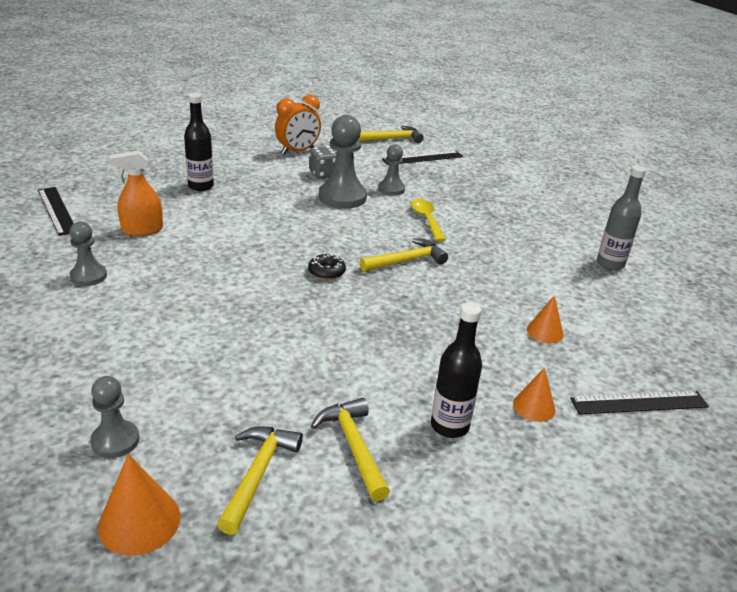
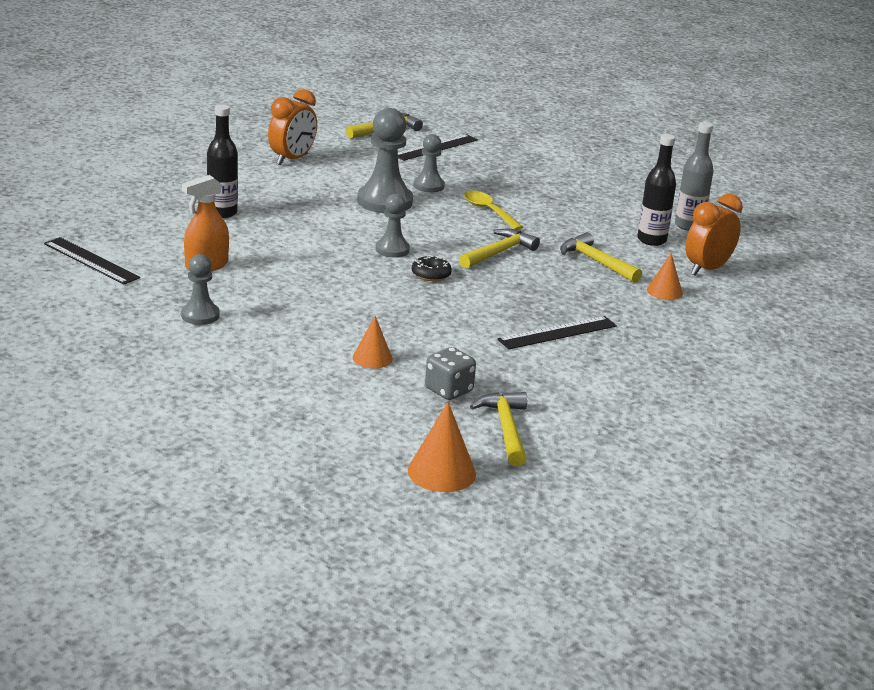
camera: 20 degrees left, 5 degrees down
(115, 441) = (368, 429): grey pawn -> grey pawn (392, 250)
(323, 174) = (343, 180): grey dice -> grey dice (448, 390)
(353, 446) = (566, 398): yellow hammer -> yellow hammer (596, 262)
(449, 426) = (631, 372): black bottle -> black bottle (651, 240)
(534, 406) = (689, 347): orange cone -> orange cone (372, 358)
(604, 314) = (707, 269): none -> orange clock
(639, 403) = (770, 330): black ruler -> black ruler (557, 333)

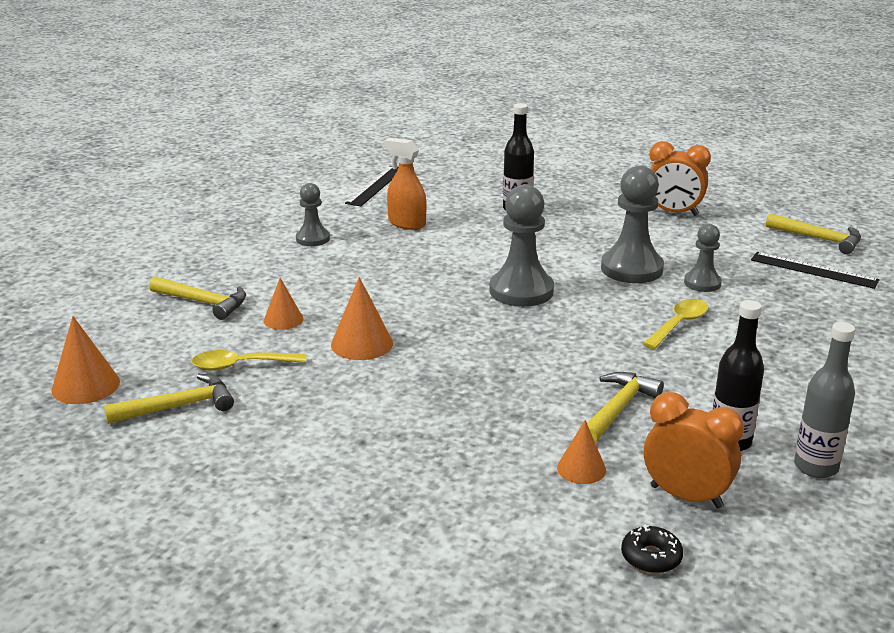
camera: 75 degrees right, 0 degrees up
(392, 250) = (521, 291): grey pawn -> grey pawn, size x1.74
(431, 274) = (484, 318): black donut -> black donut (651, 557)
(442, 331) = (362, 344): none -> orange cone
(448, 390) = (241, 365): grey dice -> yellow spoon
(499, 252) = (576, 346): yellow hammer -> yellow hammer (203, 302)
(557, 333) = (407, 408): black ruler -> none

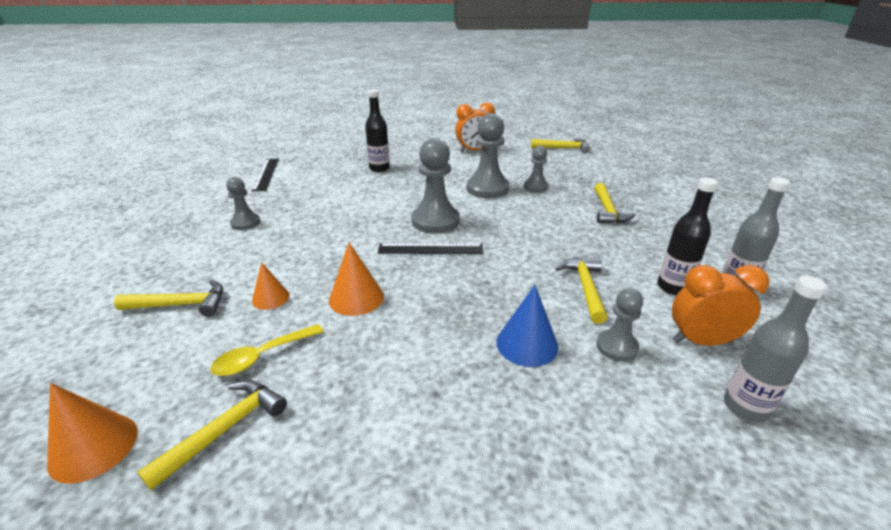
camera: 30 degrees left, 5 degrees up
(406, 223) = (311, 194): orange spray bottle -> none
(489, 435) = (527, 344): none -> blue cone
(581, 468) = (616, 347): orange cone -> grey pawn
(651, 557) = (745, 407): black donut -> grey bottle
(679, 324) = (552, 216): yellow spoon -> none
(767, 338) = (608, 210): none -> yellow hammer
(813, 270) = (581, 165): black ruler -> black ruler (430, 249)

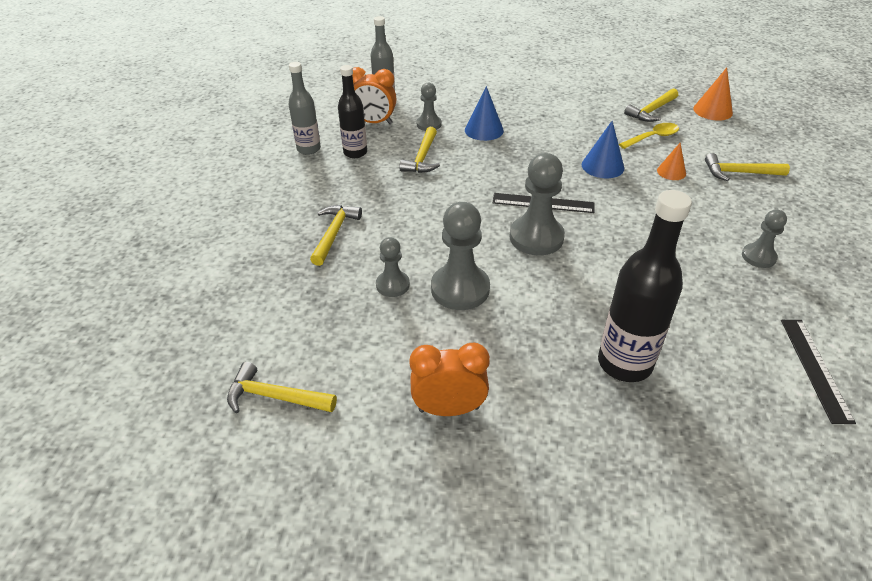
camera: 170 degrees left, 10 degrees up
(356, 298) = (602, 166): orange cone -> blue cone
(379, 168) = (624, 363): black bottle -> black bottle, size x1.57

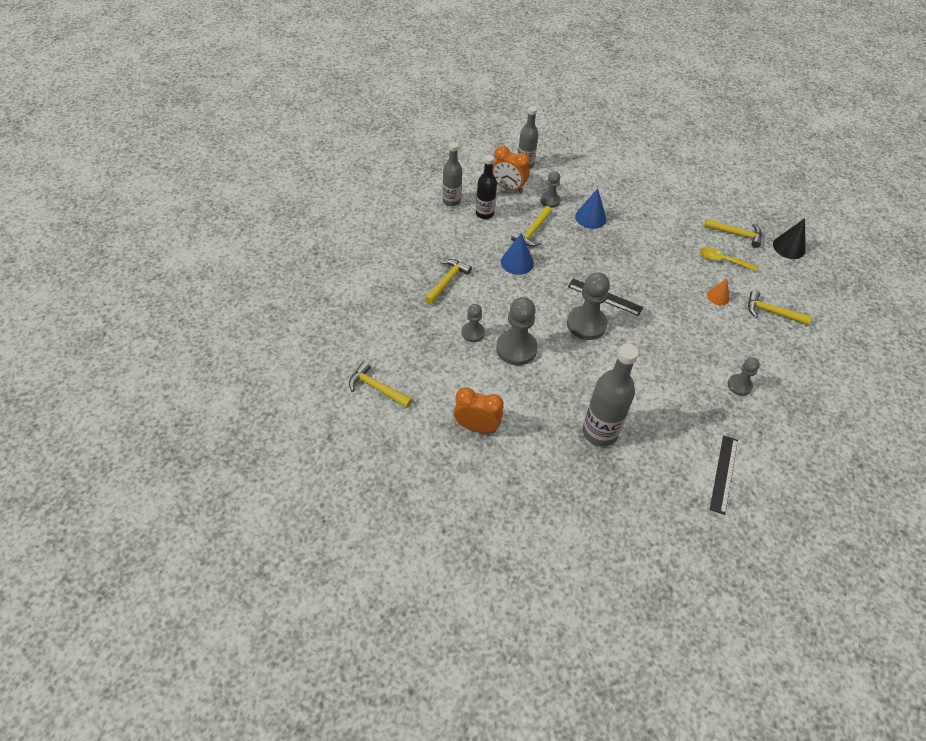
camera: 15 degrees right, 10 degrees up
(602, 166) = (667, 276): blue cone -> blue cone (517, 262)
(624, 363) = (599, 432): black bottle -> grey bottle
(651, 111) = (736, 234): yellow hammer -> yellow hammer turned 135 degrees counterclockwise
(652, 137) = (722, 260): yellow spoon -> yellow spoon turned 150 degrees counterclockwise
(712, 110) = (789, 247): orange cone -> black cone

